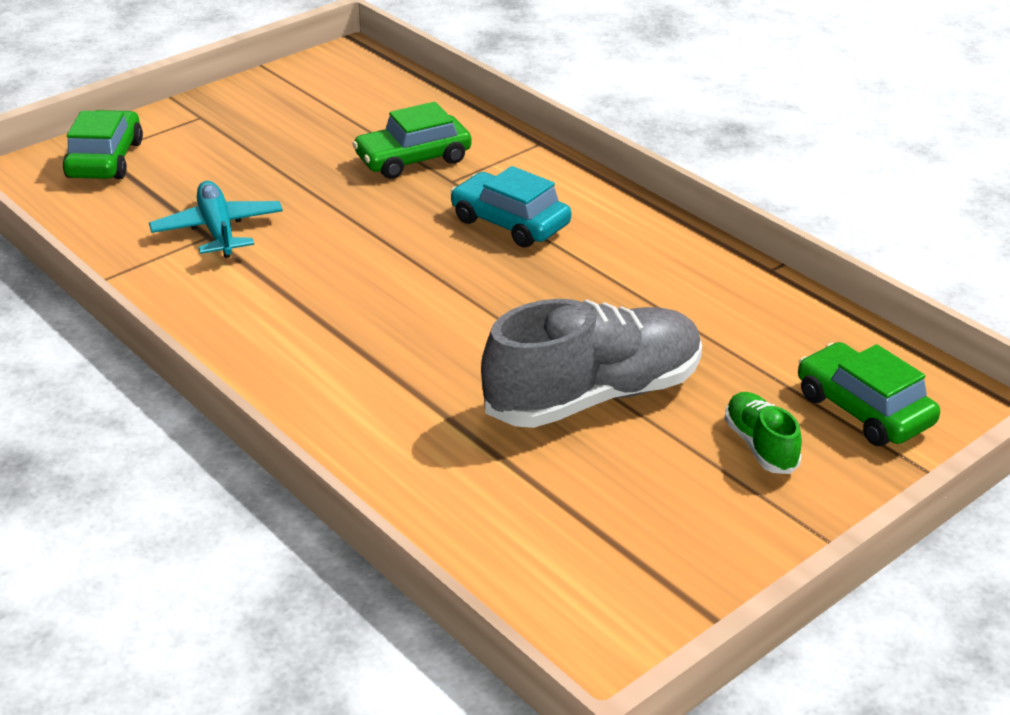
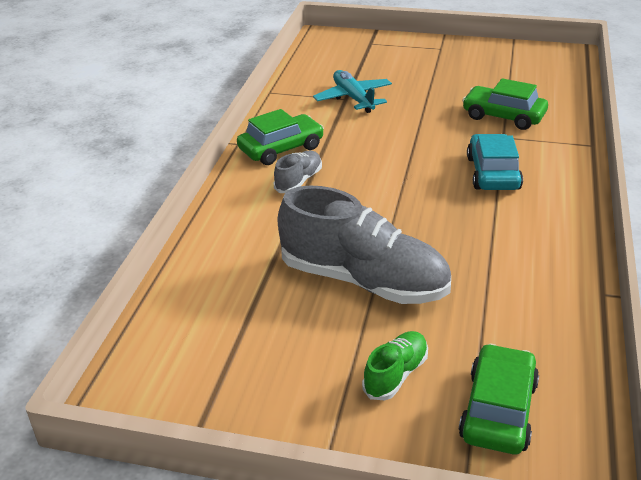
camera: 55 degrees right, 0 degrees up
(105, 160) = (367, 47): green car -> green car (281, 149)
(218, 230) = (353, 98): turquoise plane -> turquoise plane turned 60 degrees counterclockwise
(346, 354) = (298, 181): none -> grey shoe

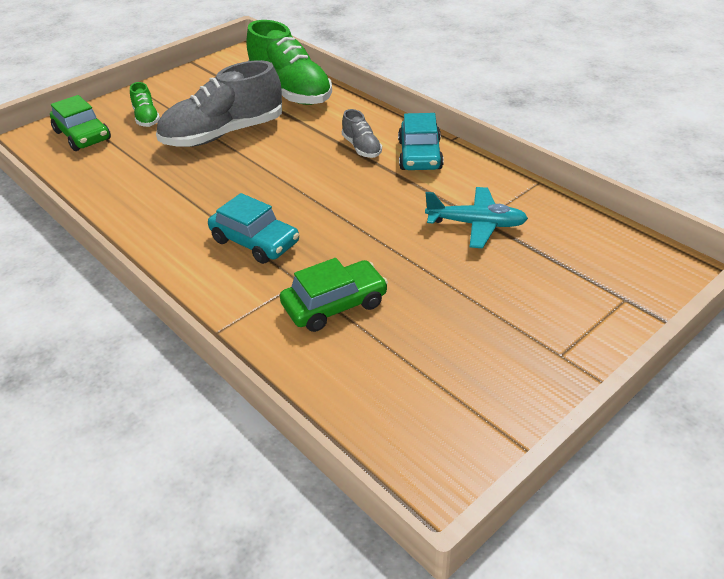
camera: 125 degrees right, 5 degrees up
(216, 282) = (290, 91): none -> green shoe
(281, 149) = (420, 155): green car -> turquoise car

